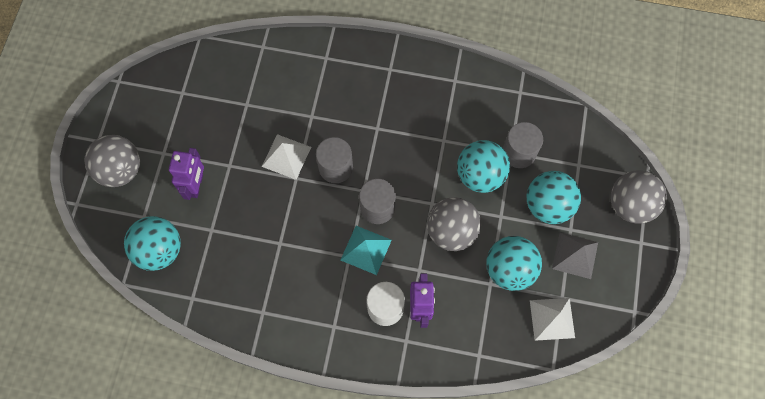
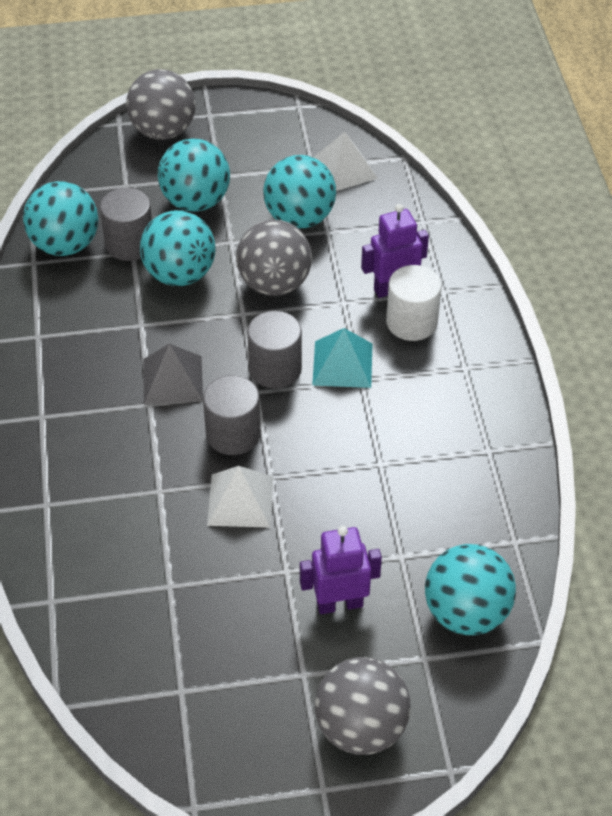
camera: 110 degrees left, 20 degrees down
(530, 114) = (65, 245): none -> turquoise ball
(575, 255) = (252, 165): grey pyramid -> grey pyramid (172, 379)

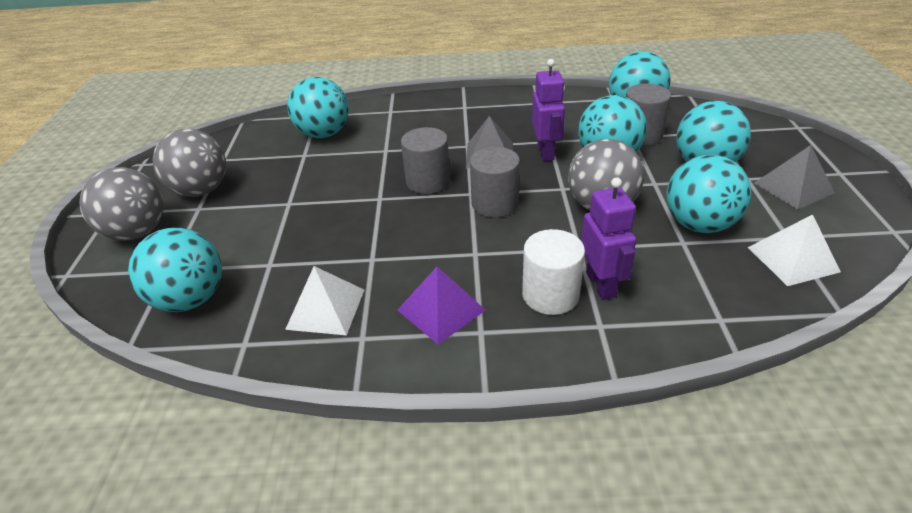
camera: 100 degrees right, 10 degrees down
(111, 575) = (324, 134): none -> turquoise ball
(163, 131) = (799, 148): grey ball -> grey ball (201, 190)
(235, 148) = (793, 187): none -> grey pyramid
(240, 500) = (362, 184): white pyramid -> white pyramid (326, 309)
(339, 603) = (244, 227): purple robot -> purple robot (546, 152)
(342, 364) = (496, 243): turquoise pyramid -> none
(444, 397) = (441, 310): none -> purple pyramid

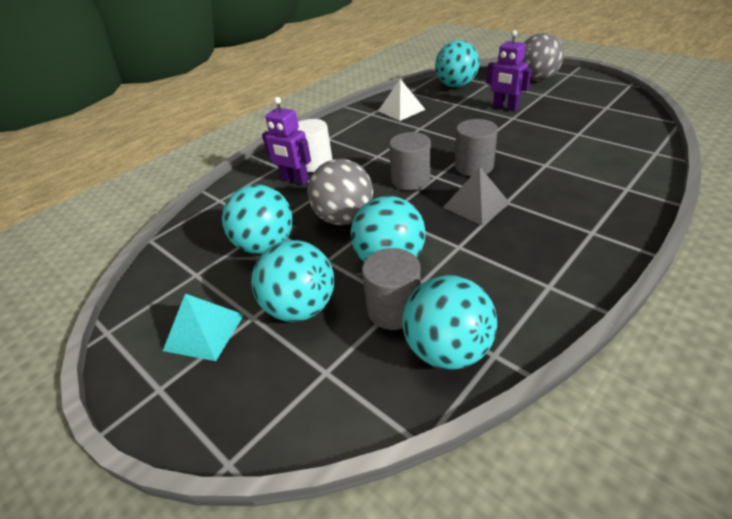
camera: 135 degrees right, 0 degrees up
(201, 190) = (565, 97): grey ball -> none
(324, 134) = (608, 147): turquoise ball -> none
(441, 310) = (355, 134): purple pyramid -> none
(546, 152) = (442, 233): purple robot -> purple robot (505, 108)
(793, 187) = (204, 332): grey pyramid -> turquoise pyramid
(793, 259) = (187, 257): white pyramid -> none

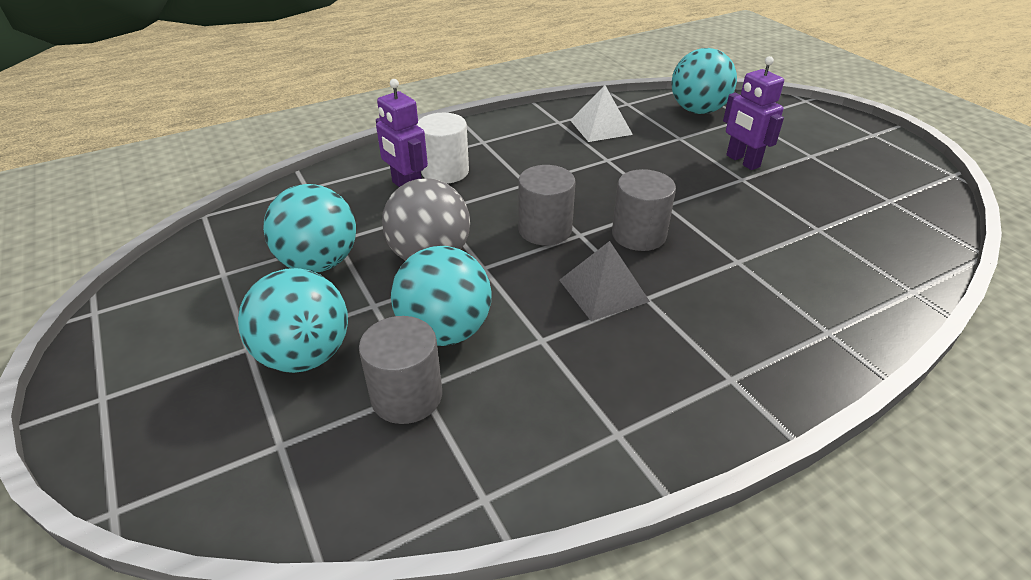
camera: 15 degrees right, 0 degrees up
(204, 332) = (187, 347): turquoise pyramid -> none
(447, 350) = (432, 471): turquoise ball -> none
(536, 79) = (818, 129): grey ball -> none

